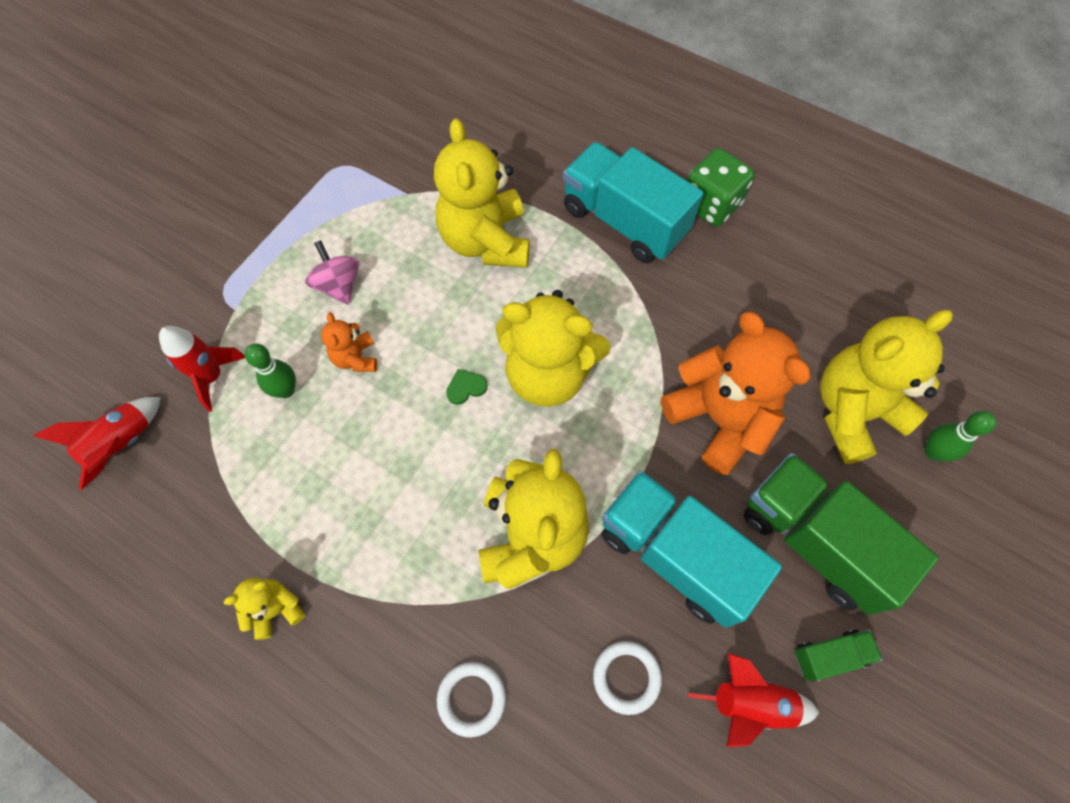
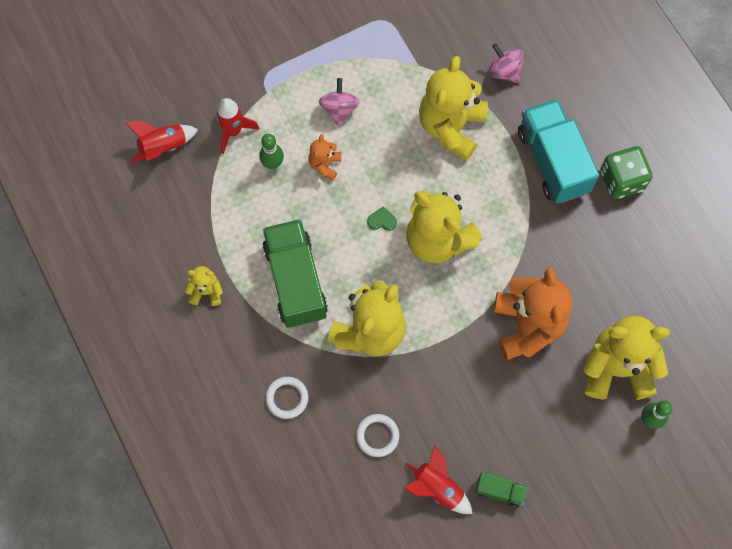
camera: 30 degrees right, 5 degrees up
(510, 156) = (504, 71): none -> pink spinning top
(674, 555) = (446, 388): turquoise truck -> none
(814, 541) = (535, 427): green truck -> green truck (295, 281)

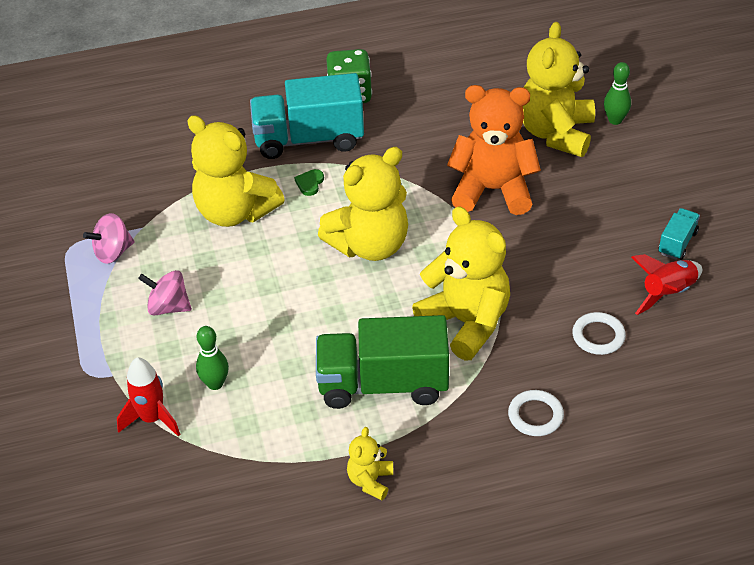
camera: 75 degrees left, 25 degrees down
(163, 147) = (143, 501): red rocket -> none
(325, 165) = (237, 332): orange teddy bear -> none
(382, 220) = (330, 290): green heart -> green heart (310, 183)
(499, 491) = (677, 243): green truck -> turquoise truck
(504, 71) = (185, 158): pink spinning top -> pink spinning top (113, 252)

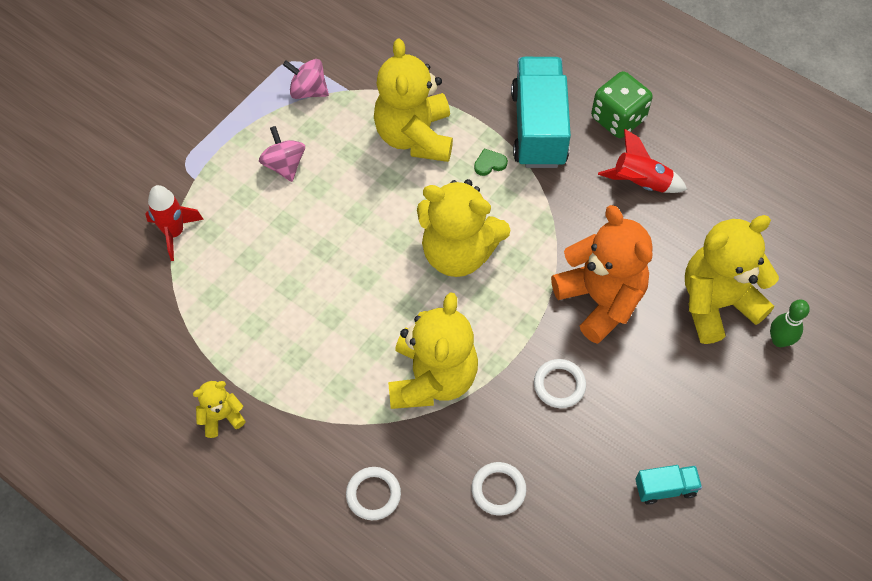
camera: 50 degrees right, 15 degrees up
(215, 384) = (236, 248): green bowling pin -> none
(309, 139) = (538, 128): turquoise truck -> turquoise truck turned 45 degrees clockwise
(383, 384) = (321, 361): green truck -> none
(542, 252) = (559, 385): none -> white ring
(667, 293) = (595, 516): red rocket -> red rocket (640, 183)

